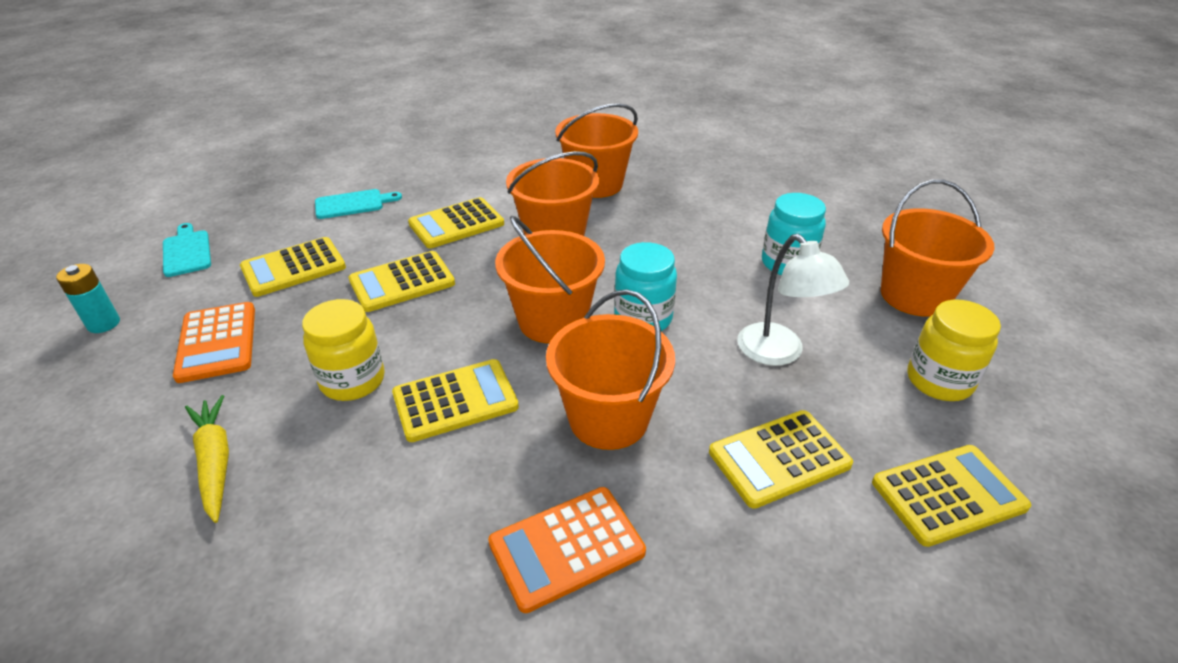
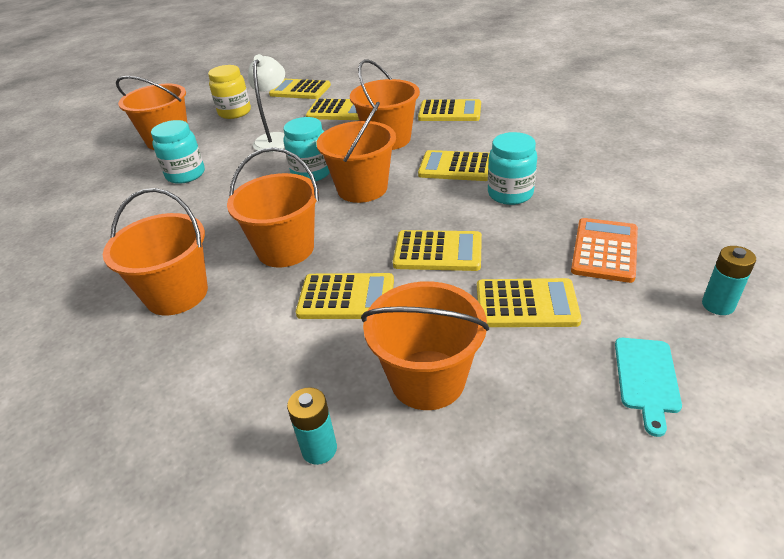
camera: 140 degrees left, 0 degrees up
(215, 461) = (603, 178): yellow carrot -> none
(352, 380) = (510, 194): yellow jar -> turquoise jar
(353, 204) = (427, 379): turquoise cutting board -> orange bucket
(399, 162) = (319, 449): none -> turquoise battery
(567, 548) = (450, 112): orange calculator -> yellow calculator

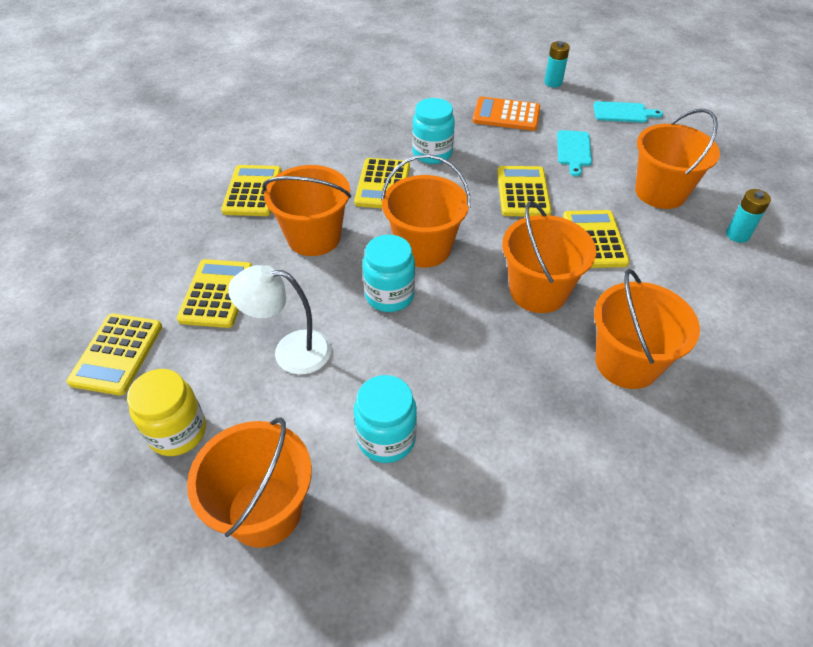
camera: 100 degrees left, 10 degrees up
(526, 304) = (574, 150): yellow calculator -> turquoise cutting board

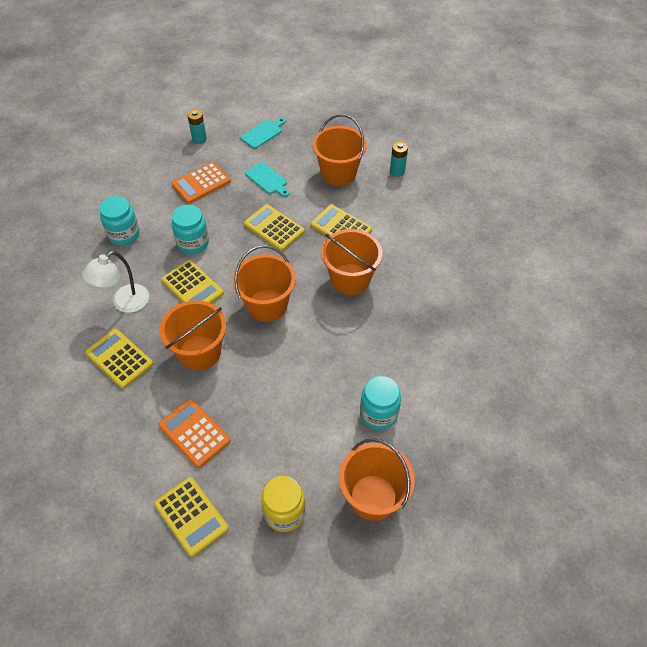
camera: 50 degrees left, 5 degrees up
(216, 293) = (194, 433): yellow calculator -> orange calculator
(290, 351) = (279, 421): white lamp -> white lamp (124, 303)
(389, 295) = (286, 347): turquoise jar -> turquoise jar (124, 235)
(627, 362) = (426, 281): orange bucket -> none

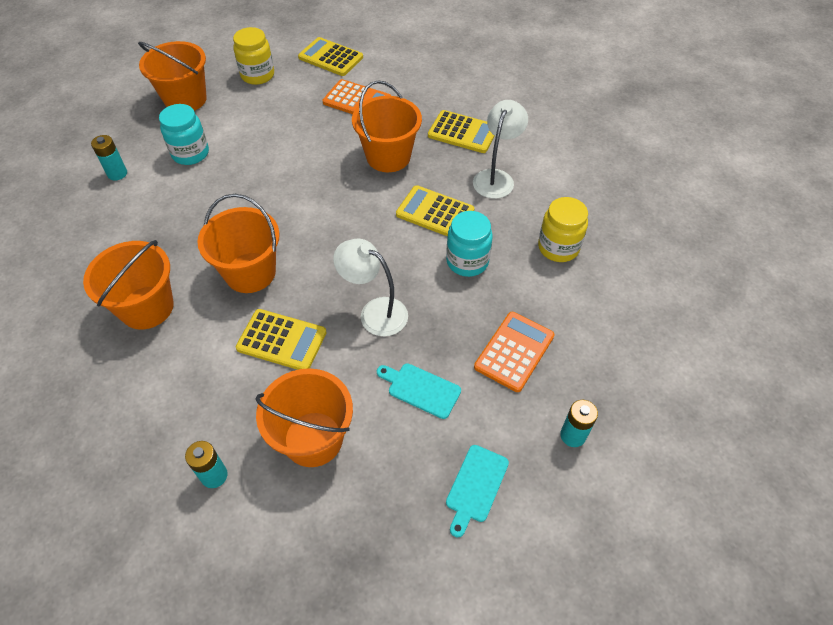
camera: 160 degrees right, 0 degrees up
(124, 235) = (558, 247): turquoise jar -> yellow jar
(267, 305) = (340, 217): orange bucket -> orange bucket (147, 307)
(274, 228) = (375, 312): yellow calculator -> white lamp
(450, 410) = (117, 173): none -> turquoise battery

